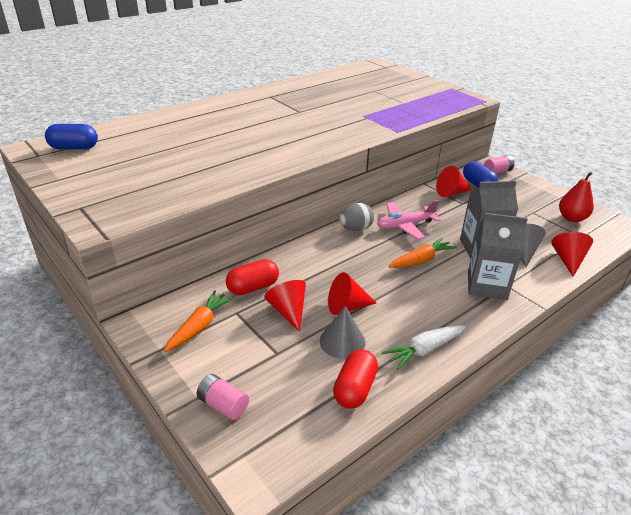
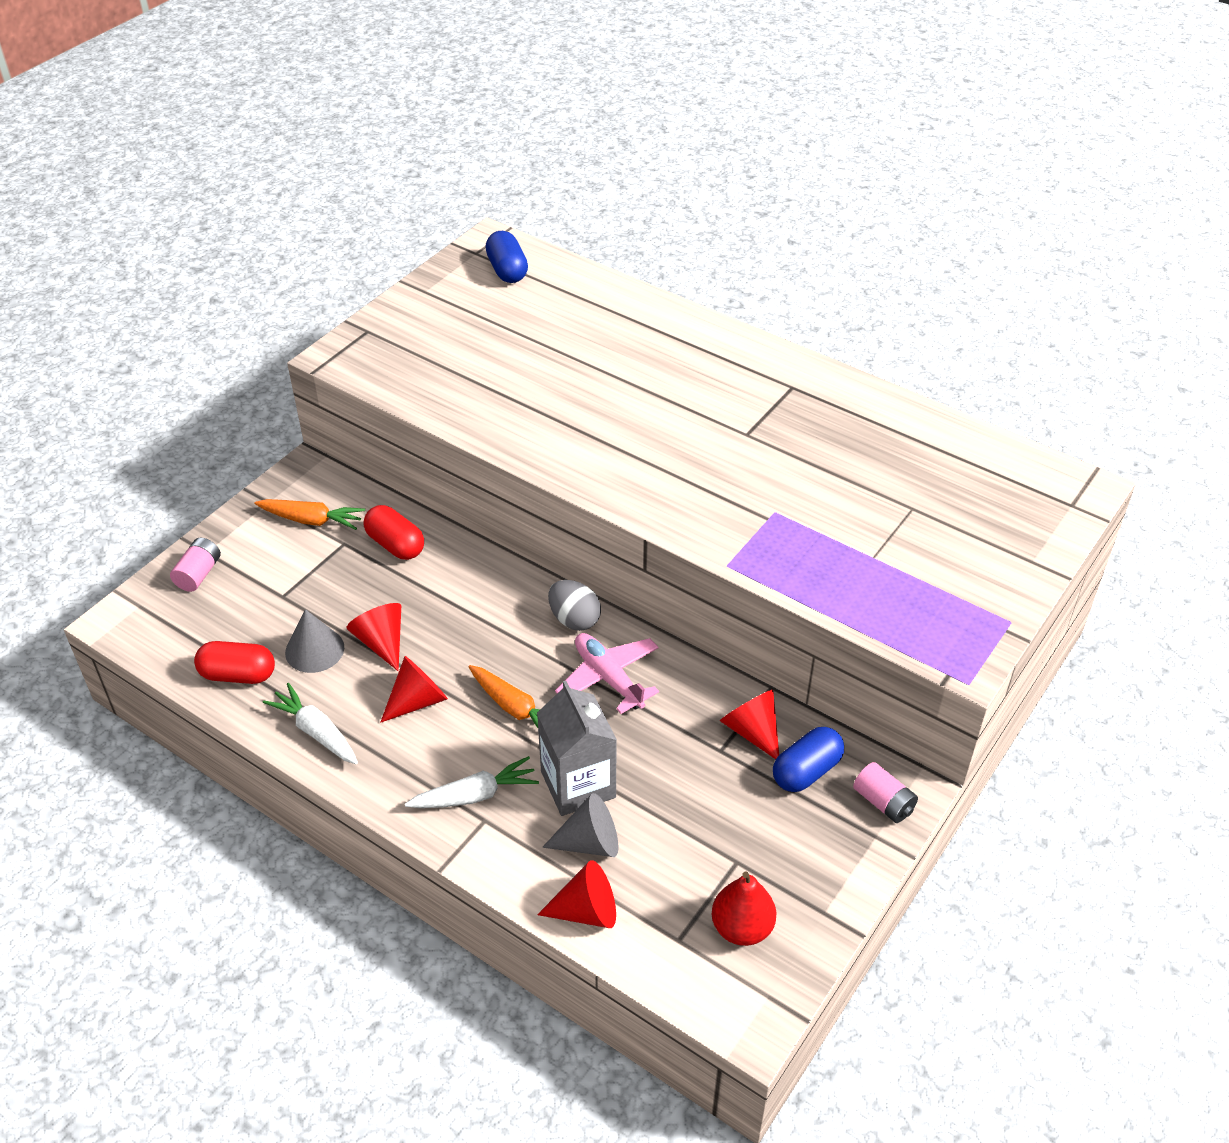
camera: 75 degrees right, 10 degrees up
(288, 311) = (358, 588): red cone -> red cone (417, 701)
(487, 285) = (475, 795): grey carton -> white carrot

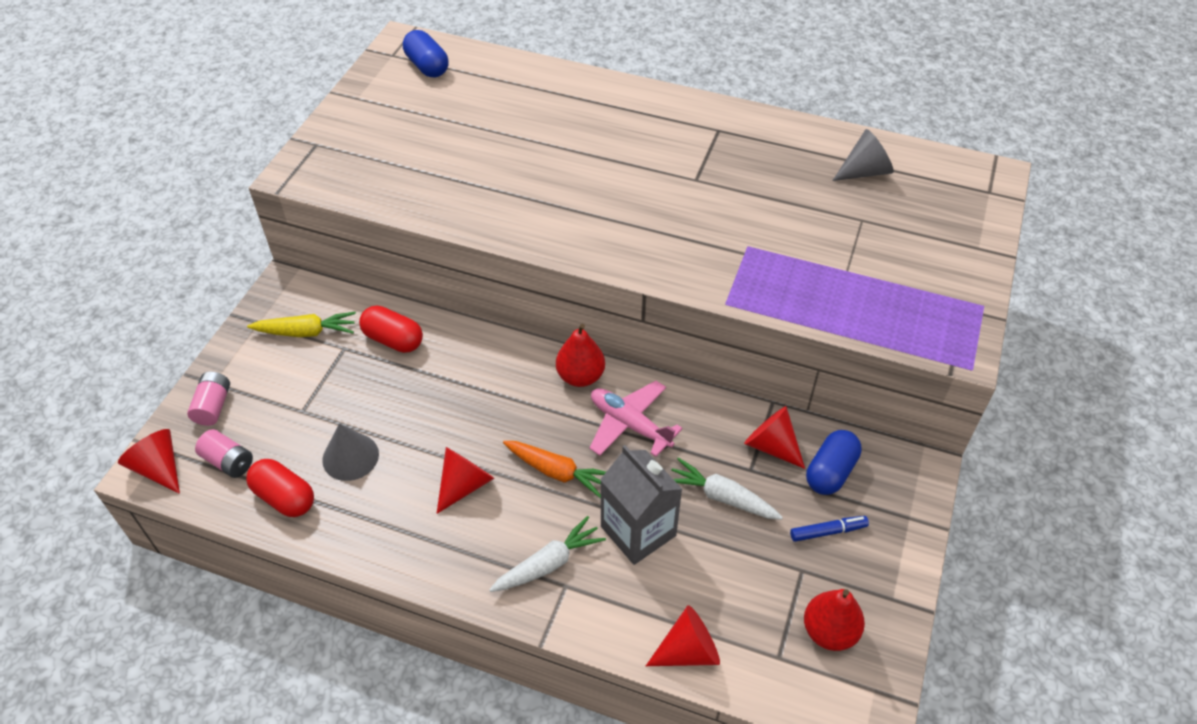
camera: 15 degrees left, 5 degrees up
(238, 675) = (284, 497): red capsule -> red capsule turned 45 degrees clockwise
(312, 520) = (306, 332): orange carrot -> yellow carrot
(315, 731) = (378, 536): white carrot -> white carrot (721, 497)
(381, 642) = (412, 435): red cone -> red cone (159, 468)
(574, 619) = (580, 376): grey egg -> red pear
(590, 842) = (668, 584): grey cone -> grey cone (864, 171)
(779, 830) = (828, 531): none -> blue marker
(883, 802) = (904, 485): pink battery -> pink battery (228, 462)

